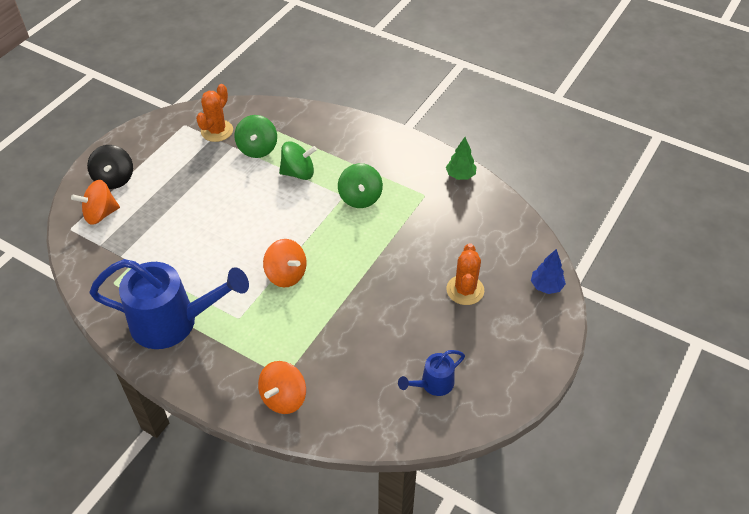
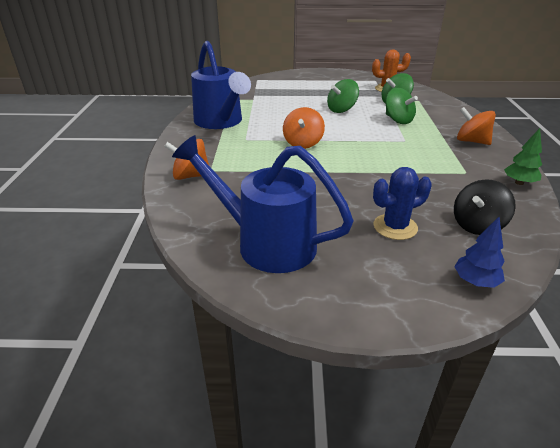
camera: 60 degrees right, 15 degrees down
(100, 214) = (277, 82): orange spinning top -> orange spinning top (471, 141)
(114, 179) = (307, 78): black spinning top -> black spinning top (477, 225)
(360, 198) = (414, 147): green spinning top -> green spinning top (341, 110)
(433, 384) = (266, 243): blue watering can -> blue watering can, size x2.10
(465, 290) = (395, 227): orange cactus -> blue cactus

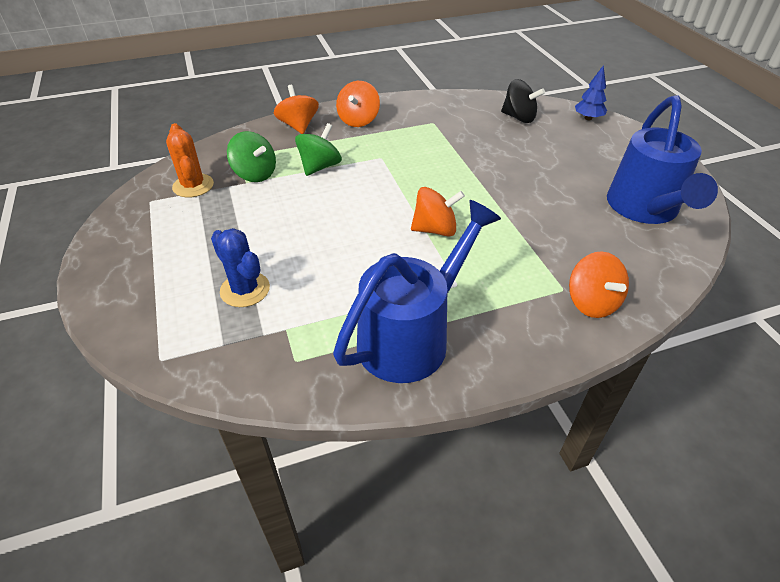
camera: 110 degrees left, 10 degrees up
(341, 110) = (300, 216): green spinning top -> none
(395, 227) = (556, 150): blue cactus -> blue cactus (245, 289)
(462, 120) = (298, 126): none -> orange spinning top
(519, 183) = (434, 100): green tree -> none

